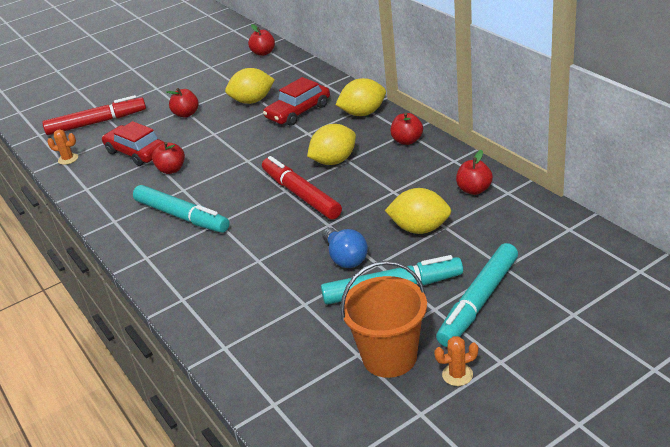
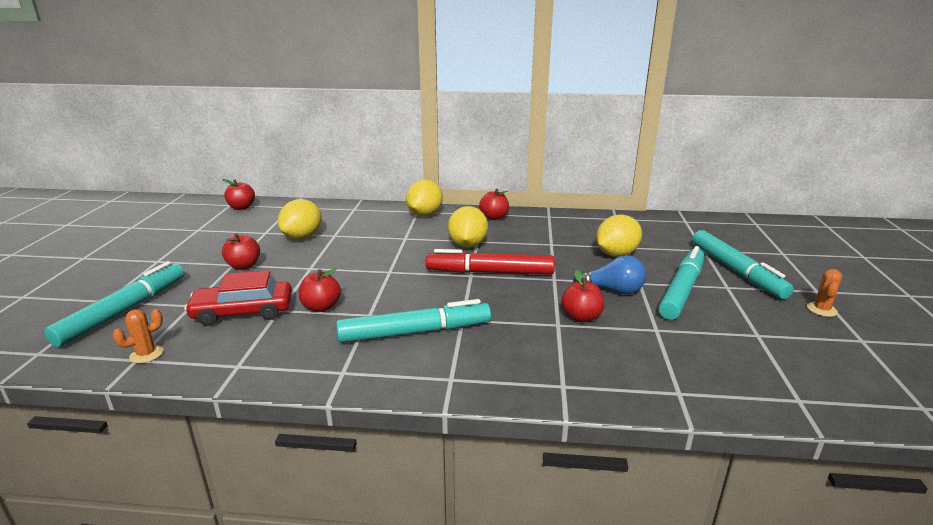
camera: 55 degrees left, 10 degrees down
(97, 123) = (124, 311): red marker -> turquoise marker
(298, 112) = (365, 229): red car -> none
(389, 357) = (774, 324): orange bucket -> none
(474, 190) = (596, 224): red apple -> red apple (581, 317)

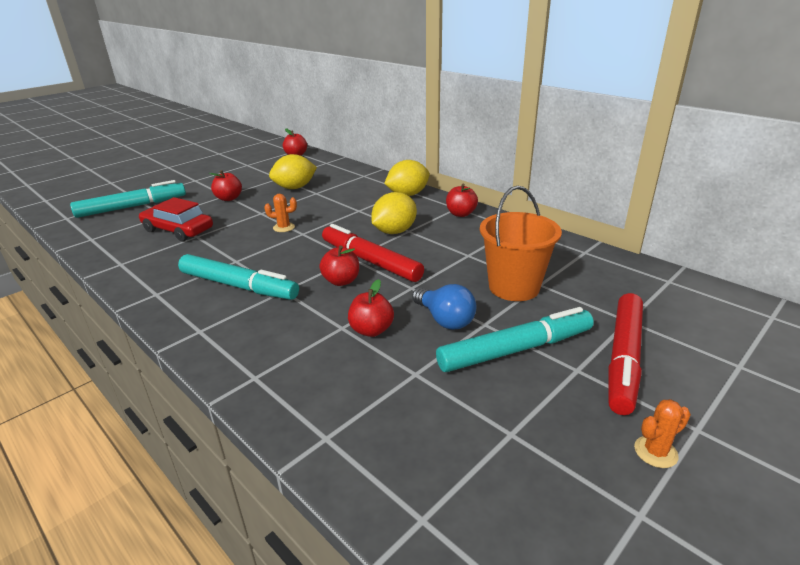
camera: 40 degrees right, 5 degrees up
(146, 354) = (99, 238): orange cactus -> orange cactus (284, 227)
(321, 307) = (220, 243): red apple -> red apple (341, 281)
(616, 254) = (514, 287): yellow lemon -> orange bucket
(736, 271) = (624, 358): turquoise marker -> red marker

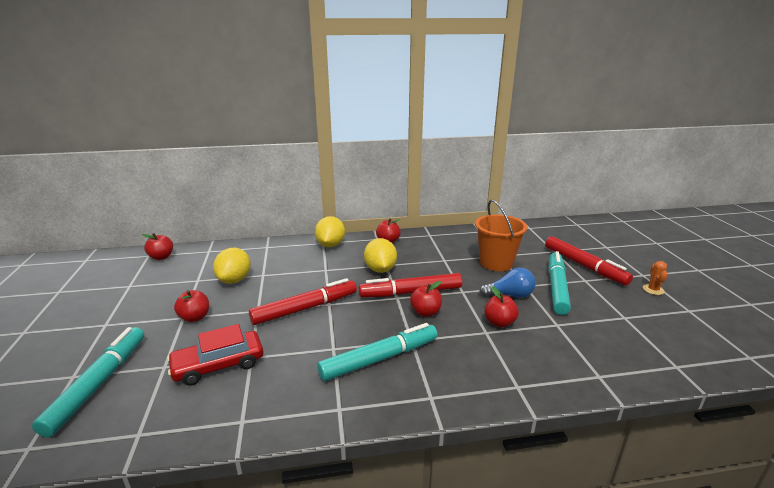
camera: 55 degrees left, 5 degrees down
(284, 227) = (305, 308): orange cactus -> red marker

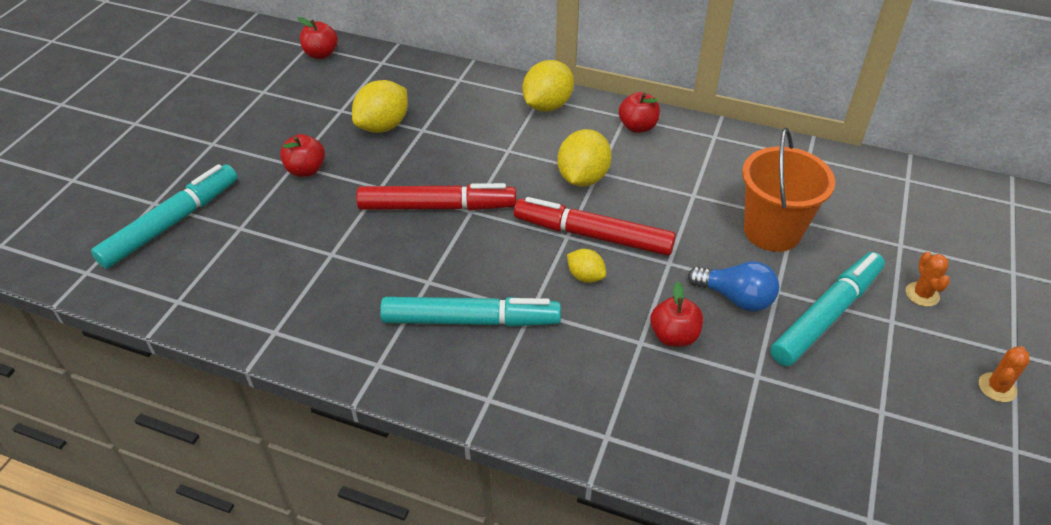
camera: 30 degrees right, 20 degrees up
(218, 365) = (293, 249): red car -> none
(425, 312) = (585, 276): red apple -> yellow lemon
(584, 266) = (922, 294): red marker -> orange cactus

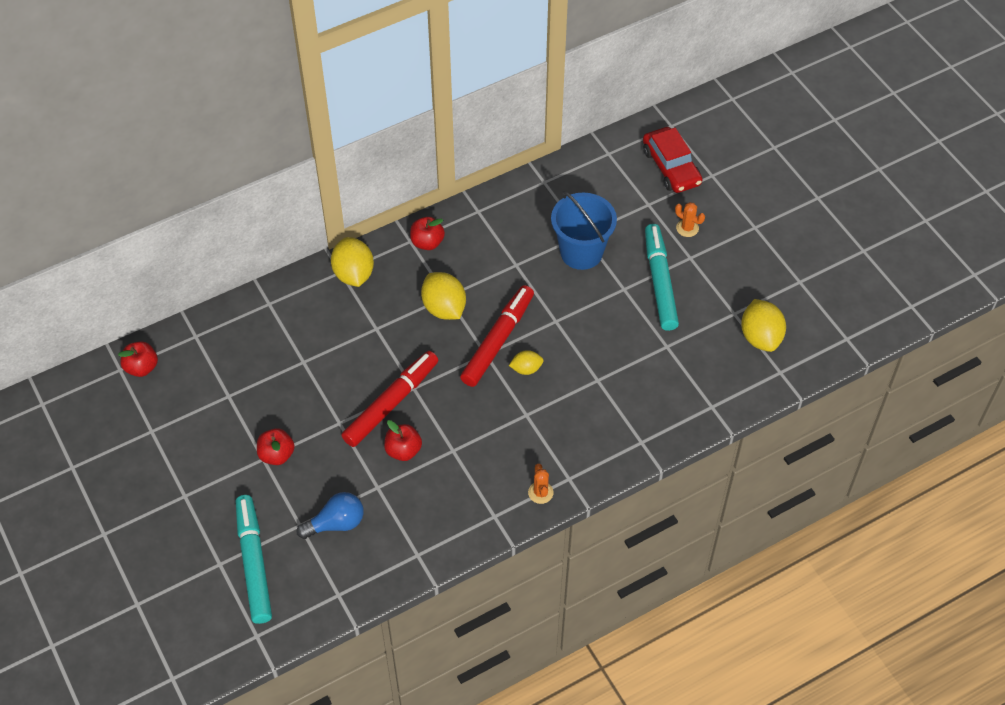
camera: 50 degrees left, 10 degrees up
(383, 126) = (275, 381): yellow lemon -> yellow lemon (760, 337)
(471, 320) = (505, 449): turquoise marker -> none
(593, 235) = (498, 340): red marker -> red marker turned 150 degrees clockwise
(674, 336) = (608, 361): red apple -> red apple (403, 450)
(735, 298) = (610, 311): blue light bulb -> blue light bulb (336, 523)
(772, 231) = (581, 252): orange bucket -> blue bucket
(969, 233) = (671, 167): none -> red car
(997, 387) = (765, 254): orange cactus -> orange cactus (540, 492)

